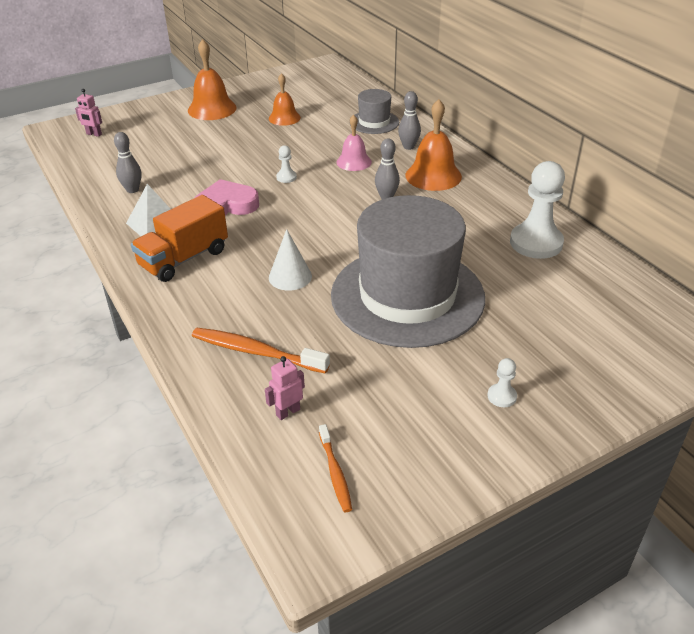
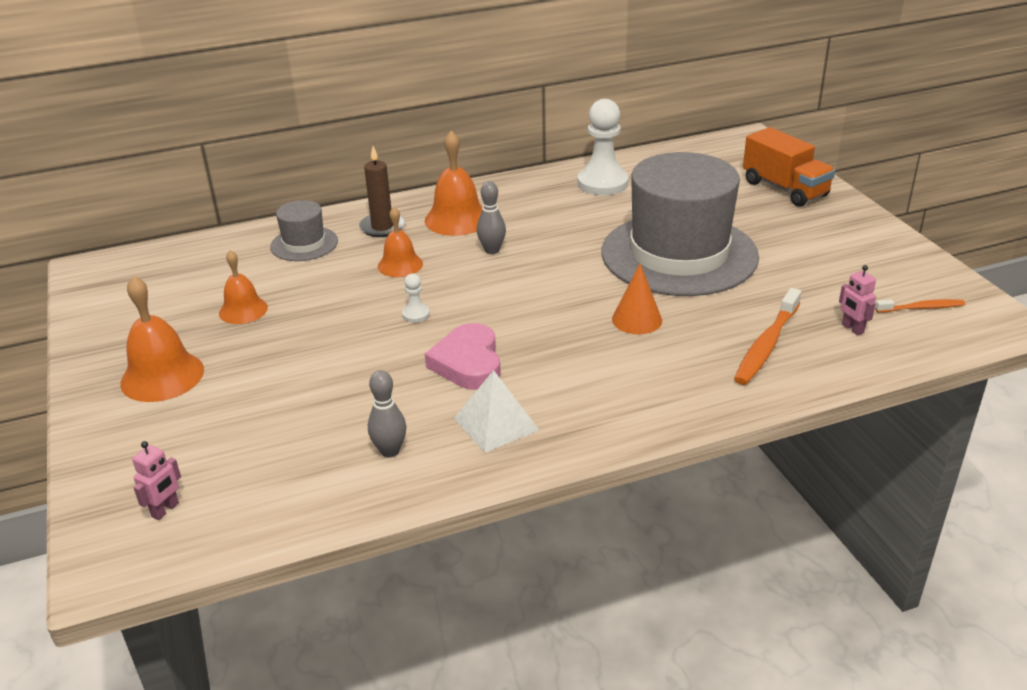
camera: 80 degrees left, 5 degrees down
(184, 258) = (586, 396): orange truck -> orange truck (784, 189)
(290, 276) = (637, 320): white cone -> orange cone
(354, 162) = (400, 265): pink bell -> orange bell
(408, 147) = (382, 227): grey bowling pin -> brown candle
(502, 396) = (818, 226): white pawn -> none

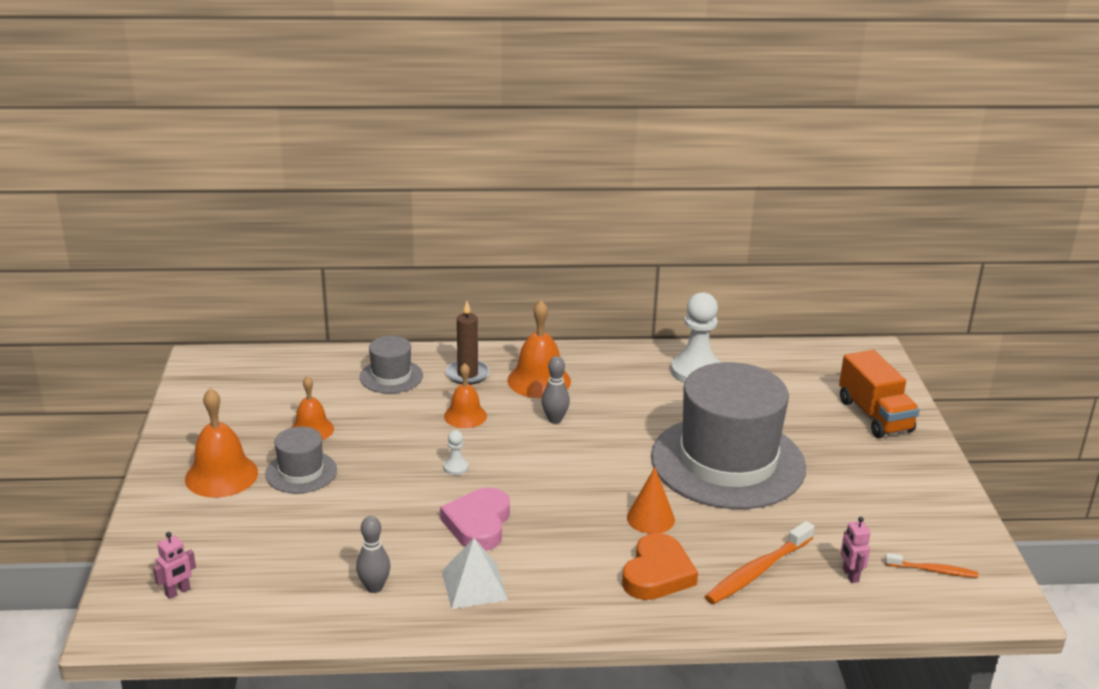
camera: 15 degrees right, 5 degrees down
(251, 354) = (301, 472): none -> grey hat
(673, 369) = (657, 574): none -> orange heart

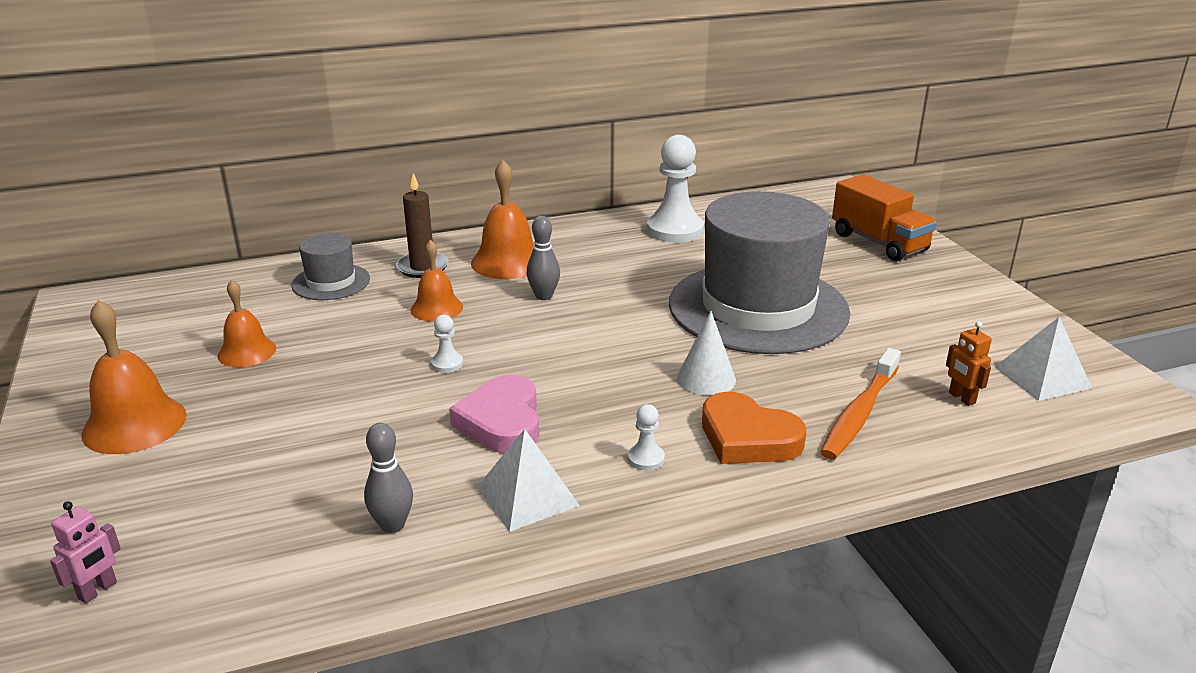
camera: 15 degrees left, 0 degrees up
(301, 472) = (246, 402): grey hat -> none
(572, 574) = (646, 458): none -> white pawn
(650, 518) = (706, 378): orange cone -> white cone
(657, 574) = (748, 438): orange heart -> orange heart turned 120 degrees clockwise
(850, 575) = (961, 398): pink robot -> orange robot
(933, 570) = (1042, 377): orange toothbrush -> white pyramid

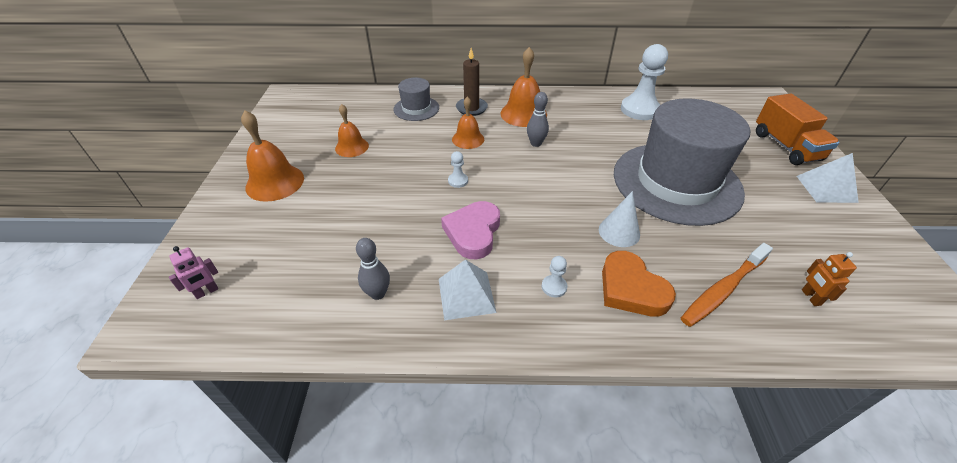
camera: 20 degrees right, 15 degrees up
(1042, 377) = (887, 295): white pyramid -> white pyramid (826, 188)

